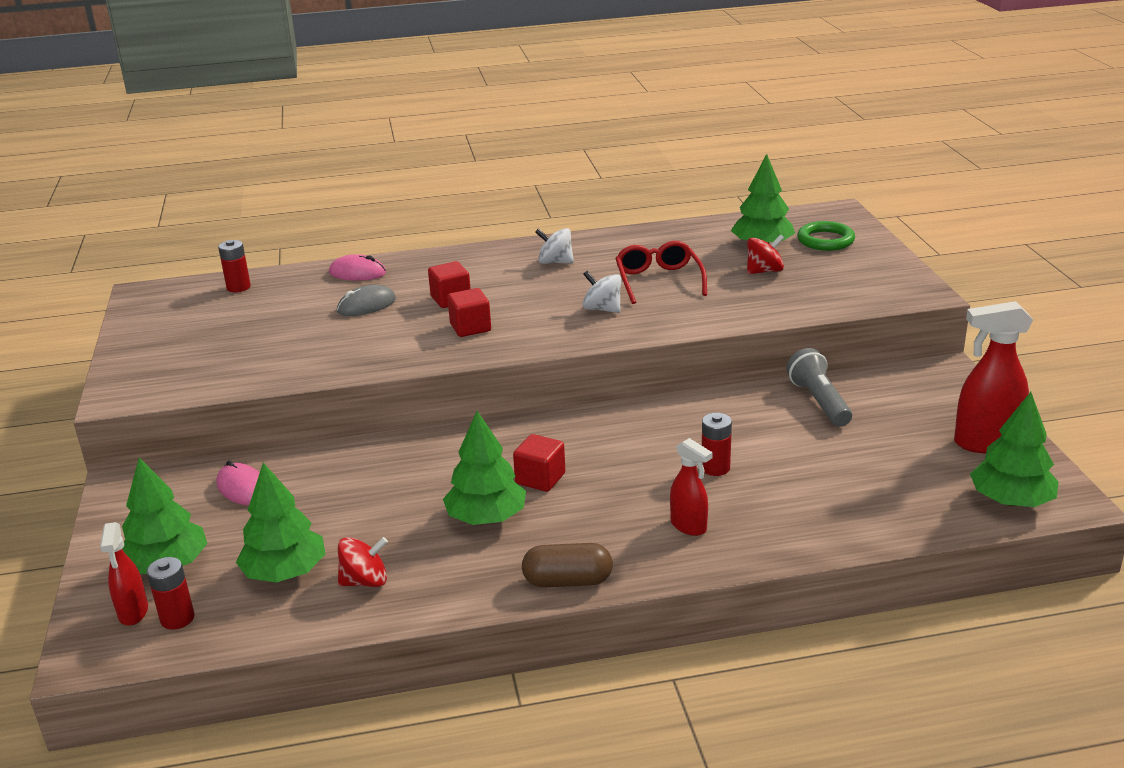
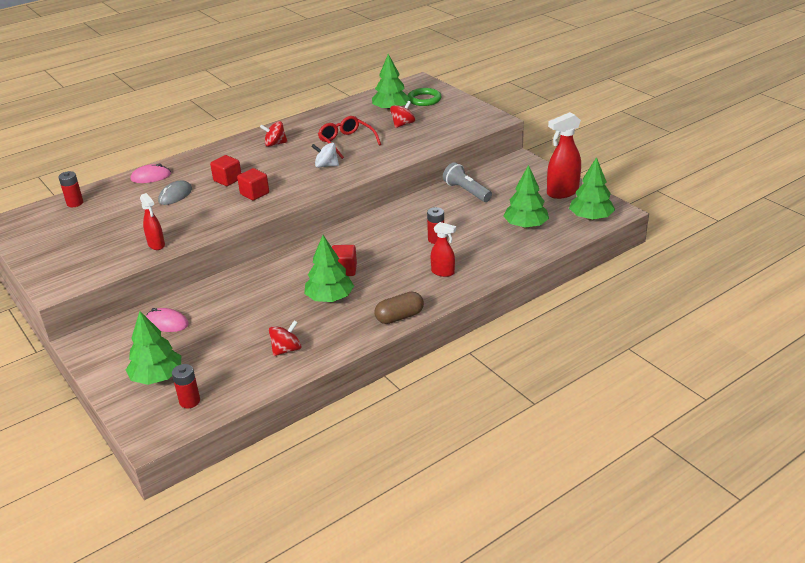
camera: 25 degrees left, 5 degrees up
(133, 613) = (158, 407): red spray bottle -> red spray bottle (156, 245)
(285, 572) = (234, 359): green tree -> green tree (525, 226)
(555, 262) = (275, 144): white spinning top -> red spinning top

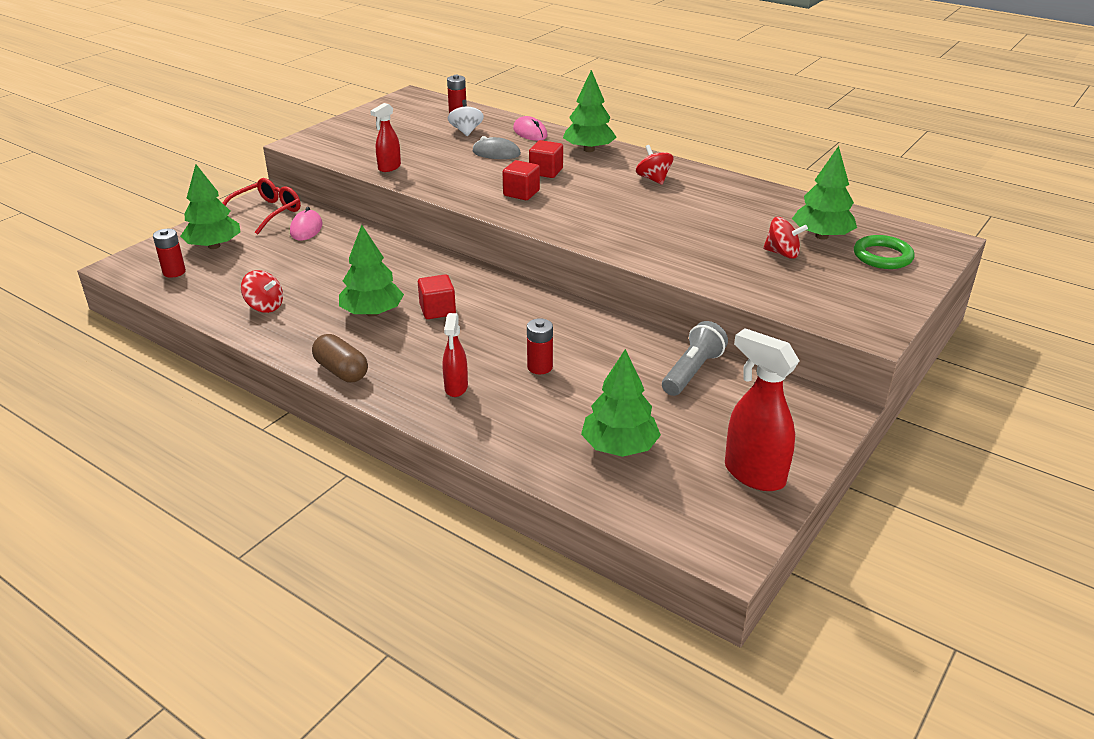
camera: 70 degrees right, 0 degrees up
(326, 165) = (618, 222): white spinning top -> white spinning top (466, 131)
(346, 142) = (693, 222): red glasses -> red glasses (267, 212)
(591, 218) = (684, 520): green tree -> green tree (589, 150)

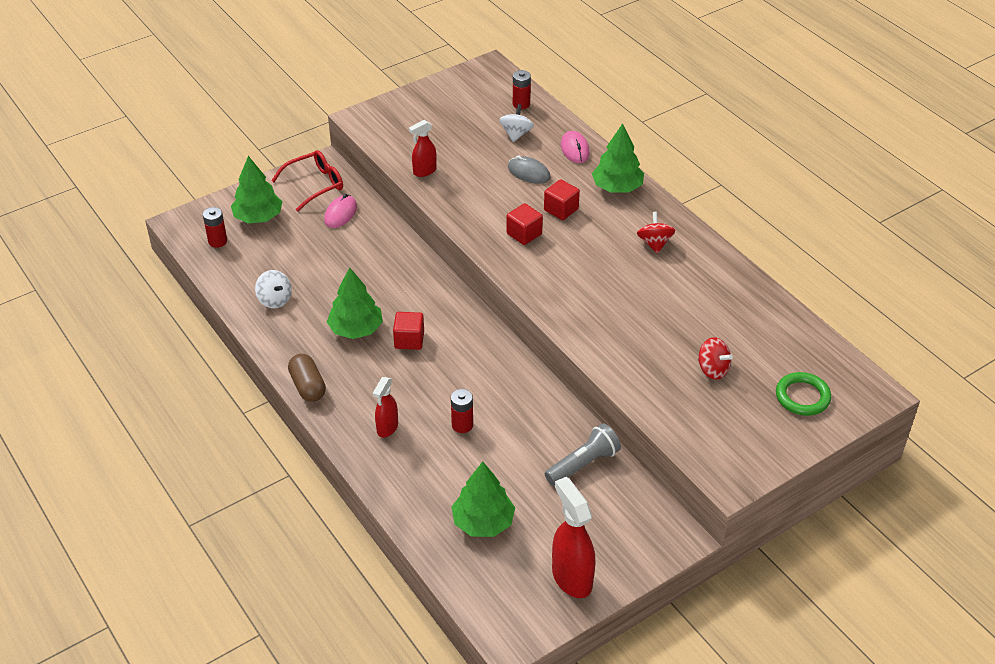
camera: 20 degrees right, 10 degrees up
(265, 306) = (275, 300): red spinning top -> white spinning top
(821, 236) = (764, 357): green tree -> none

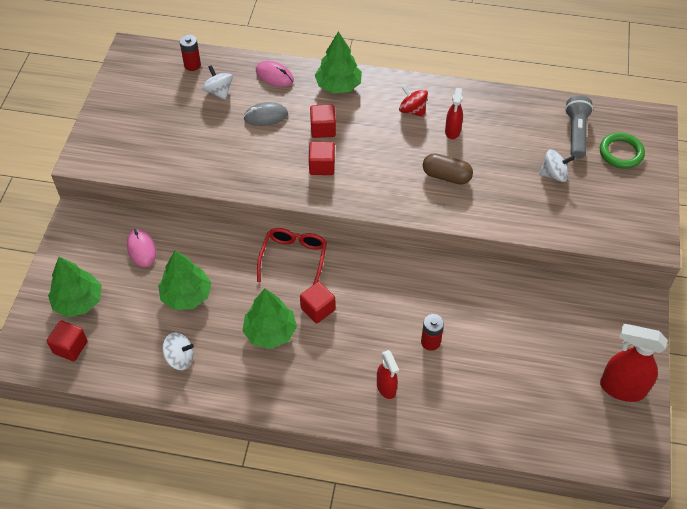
camera: 45 degrees left, 10 degrees up
(217, 241) = (70, 347): red battery -> red cube
(308, 386) = (292, 405): brown capsule -> brown capsule (446, 176)
(315, 185) = (90, 240): red glasses -> red glasses (294, 258)
(424, 171) = (189, 168): red spray bottle -> red spray bottle (452, 131)
(483, 522) = (528, 399): green tree -> green tree (186, 295)
(583, 464) = (534, 304): grey flashlight -> grey flashlight (576, 133)
(713, 369) = (554, 174): red spinning top -> white spinning top

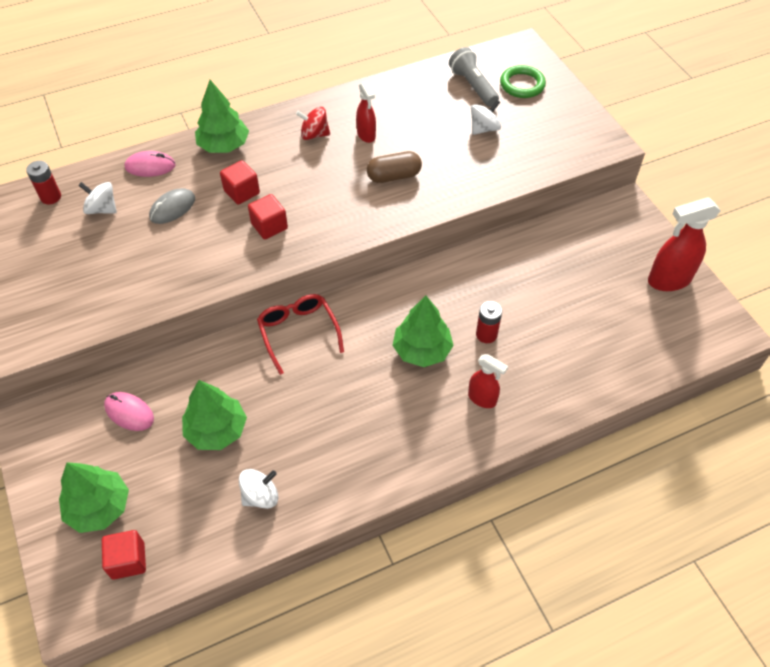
camera: 35 degrees left, 0 degrees up
(270, 332) = (332, 414): green tree -> green tree (422, 350)
(318, 309) = (360, 365): red cube -> none

